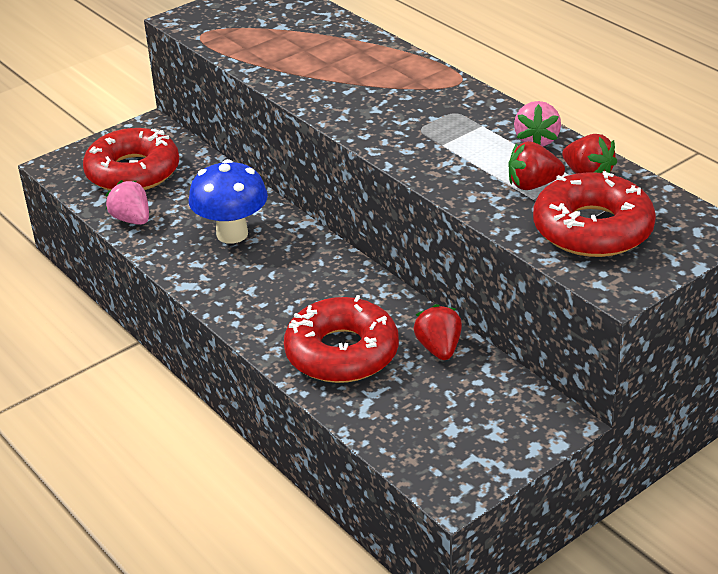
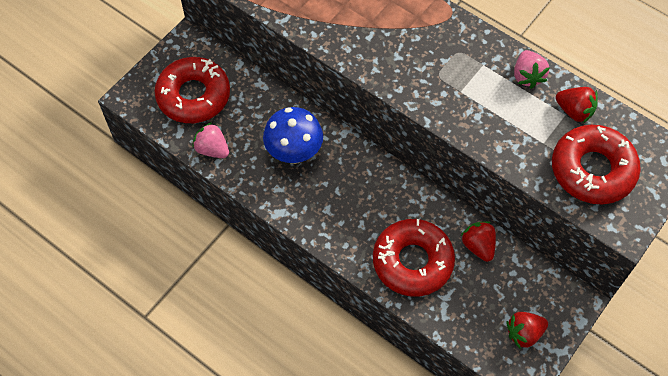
camera: 15 degrees left, 25 degrees up
(533, 185) = (538, 128): red strawberry -> red strawberry (524, 333)

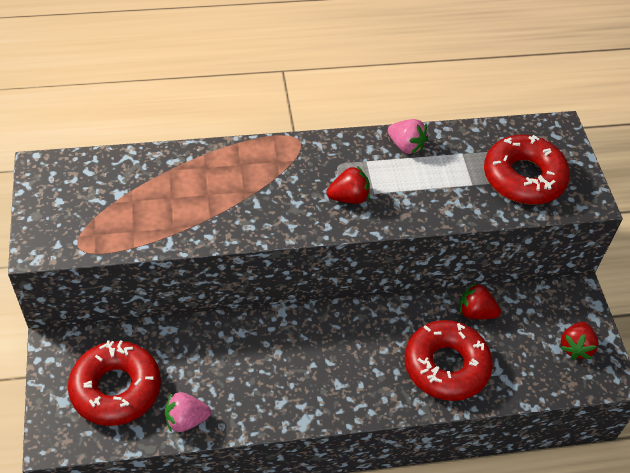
camera: 50 degrees left, 10 degrees down
(294, 153) = (260, 362): blue mushroom -> none
(574, 111) = (464, 146): red strawberry -> red strawberry (349, 197)

